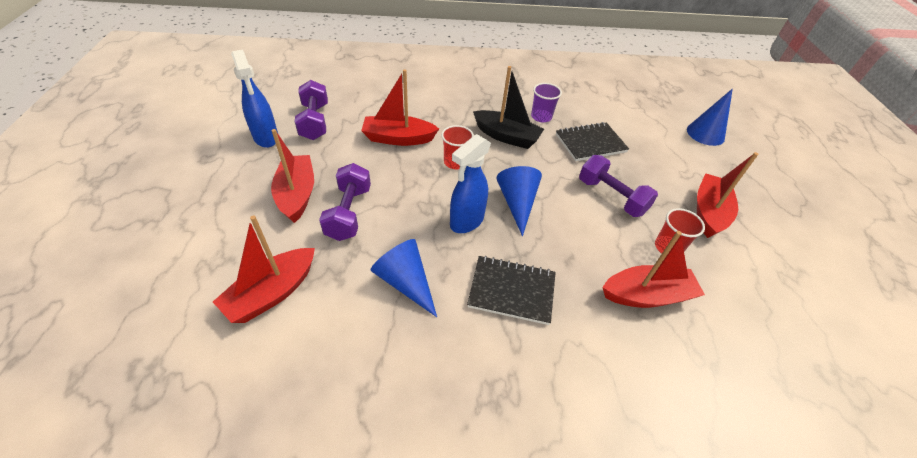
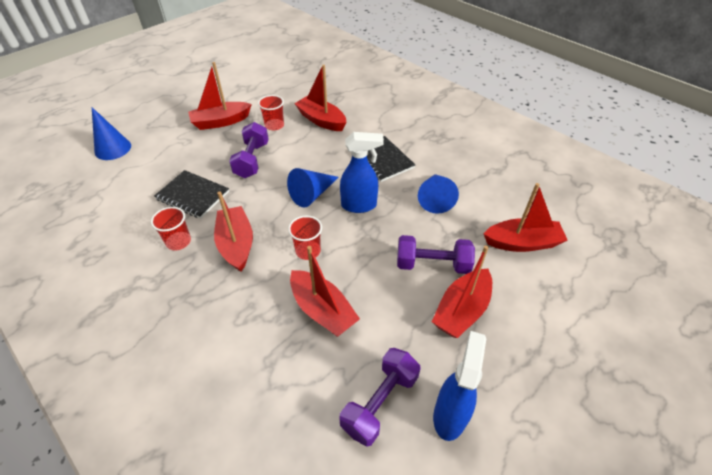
camera: 130 degrees left, 0 degrees up
(349, 213) = (432, 264): purple dumbbell -> purple dumbbell turned 45 degrees clockwise
(506, 136) = (236, 244): black boat -> red boat
(541, 117) = (178, 242): purple cup -> red cup

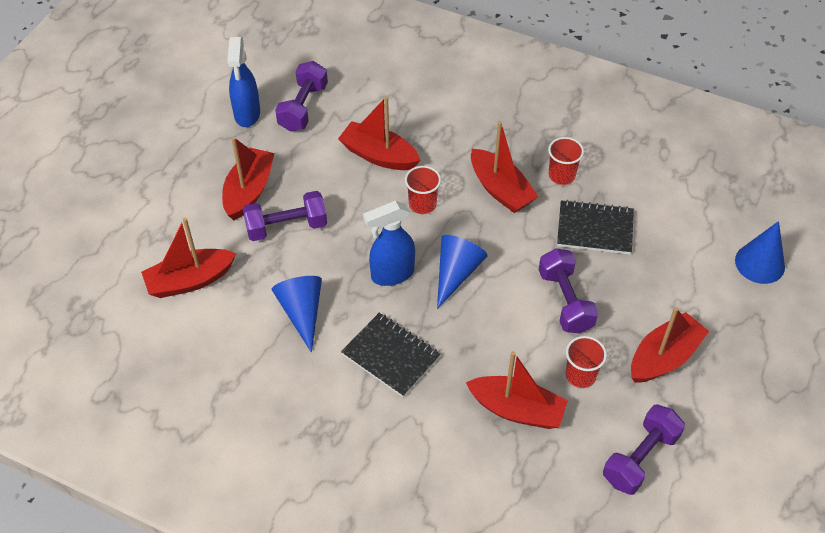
camera: 160 degrees right, 5 degrees up
(273, 91) = (640, 458): none -> purple dumbbell

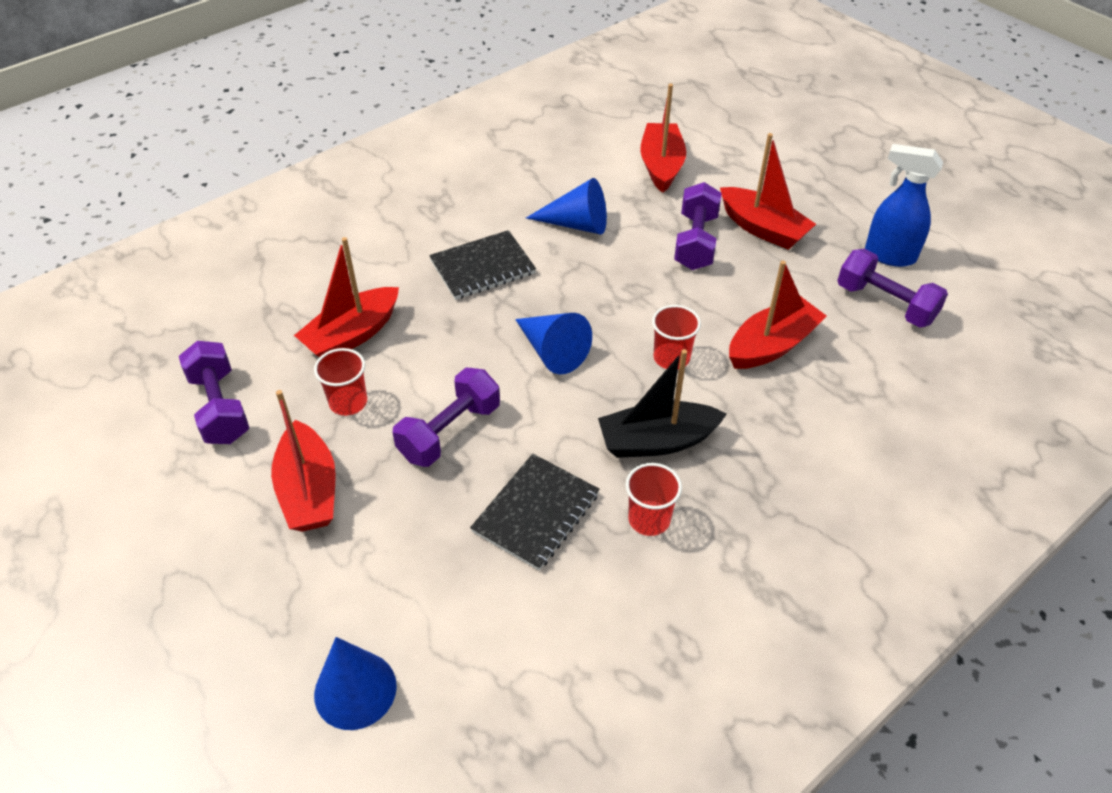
camera: 115 degrees right, 5 degrees down
(392, 274) = (583, 300): blue spray bottle -> none
(500, 190) = (657, 441): red boat -> black boat
(565, 301) = (449, 432): purple dumbbell -> purple dumbbell turned 60 degrees counterclockwise

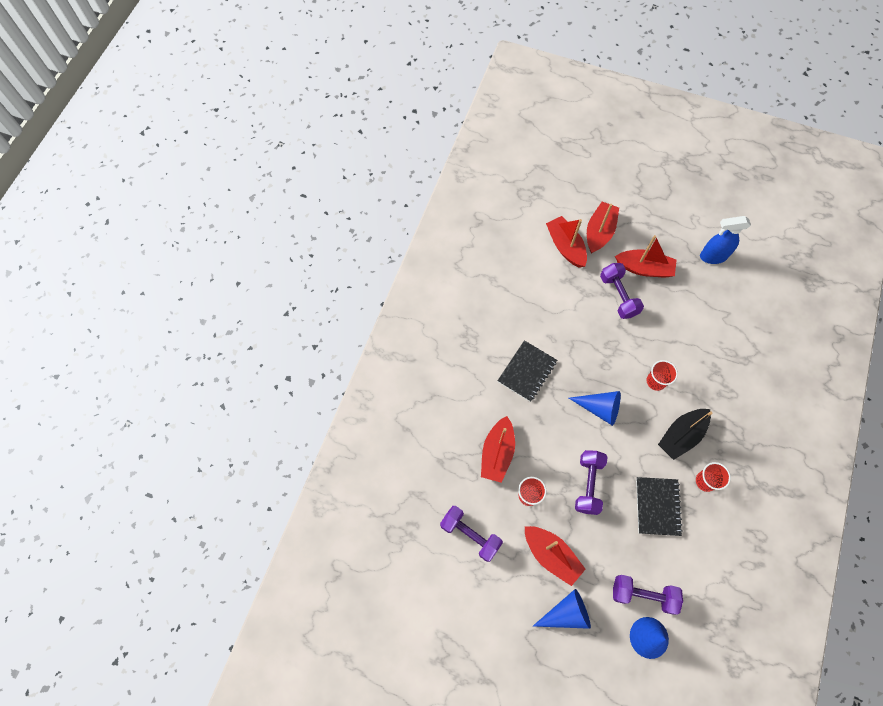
camera: 30 degrees left, 20 degrees up
(576, 224) = (552, 314): blue cone -> blue cone (566, 613)
(772, 345) = (695, 347): red boat -> red boat (599, 232)
(885, 304) = (728, 291): purple dumbbell -> purple dumbbell (643, 594)

